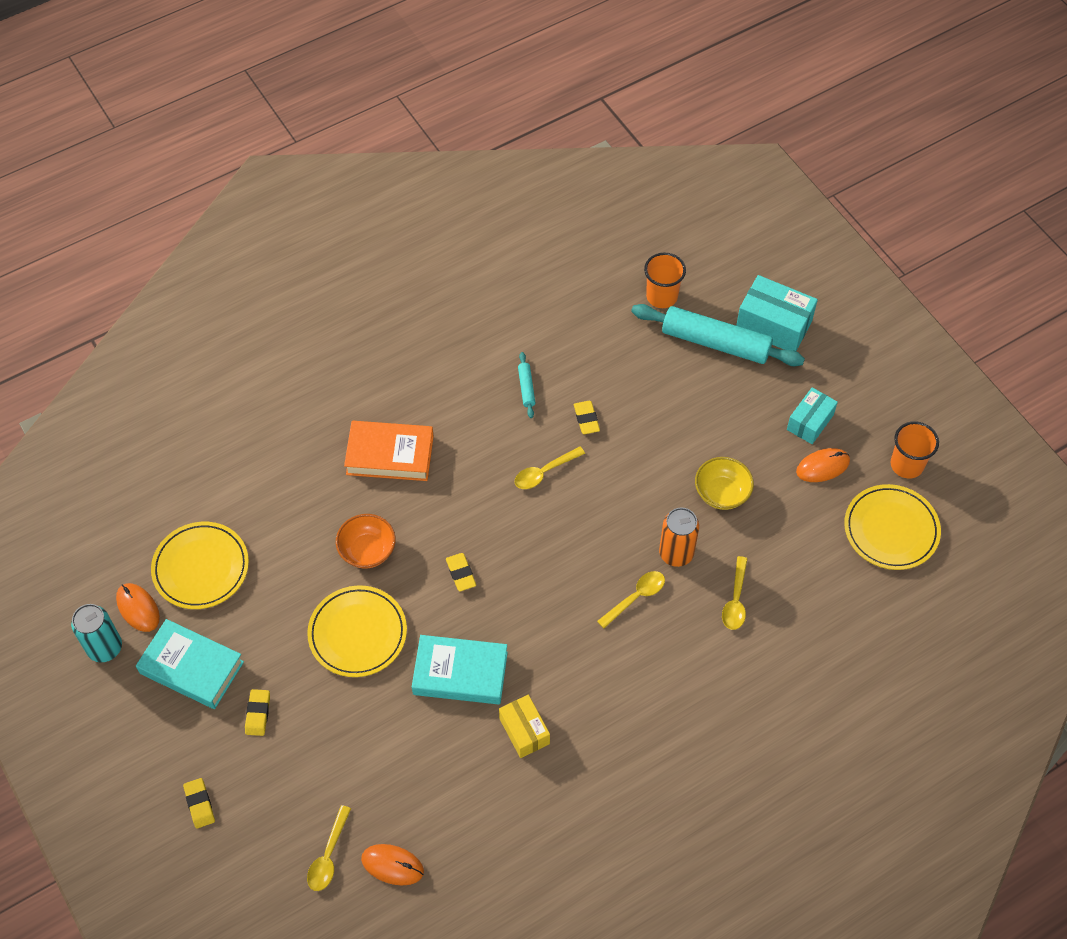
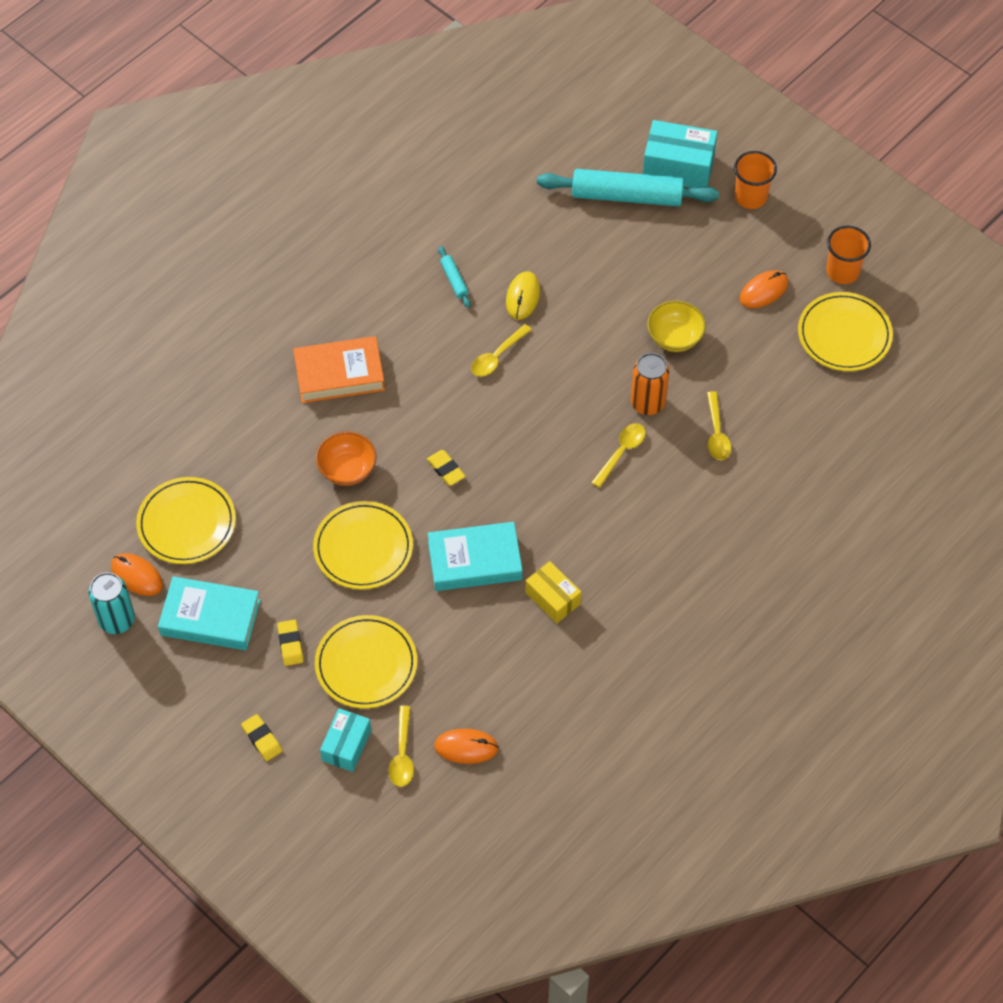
camera: 15 degrees left, 0 degrees up
(323, 753) = (366, 664): none -> yellow plate
(586, 419) = (523, 297): yellow eraser -> yellow mouse
(661, 296) = (560, 163): orange cup -> orange cup (750, 197)
(810, 422) = (739, 252): turquoise box -> turquoise box (346, 745)

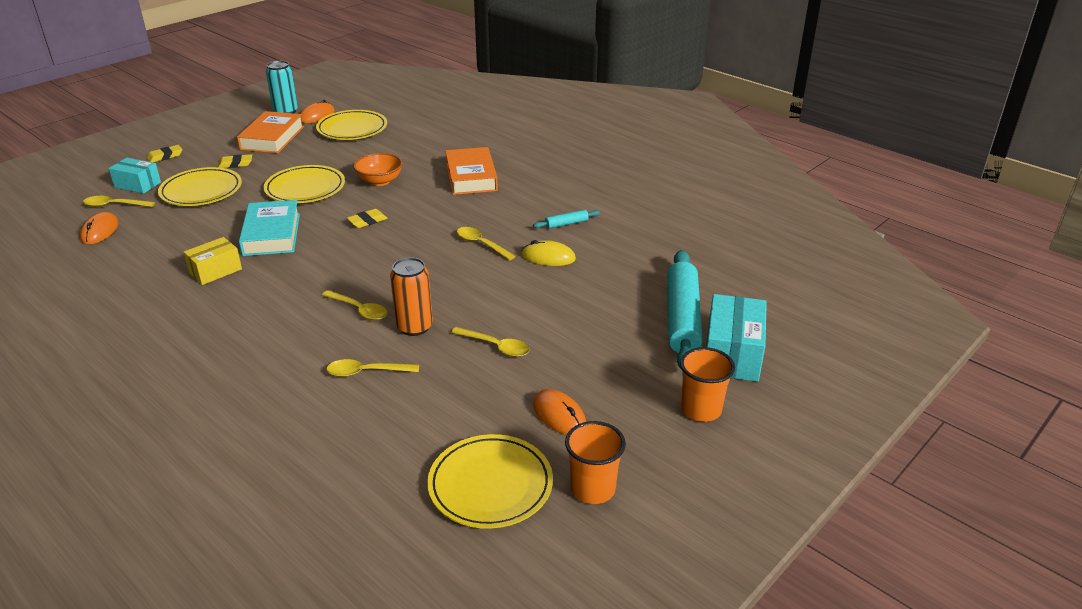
camera: 90 degrees right, 25 degrees down
(210, 618) = (272, 138): turquoise book -> orange book
(675, 337) = (495, 346): yellow bowl -> yellow spoon

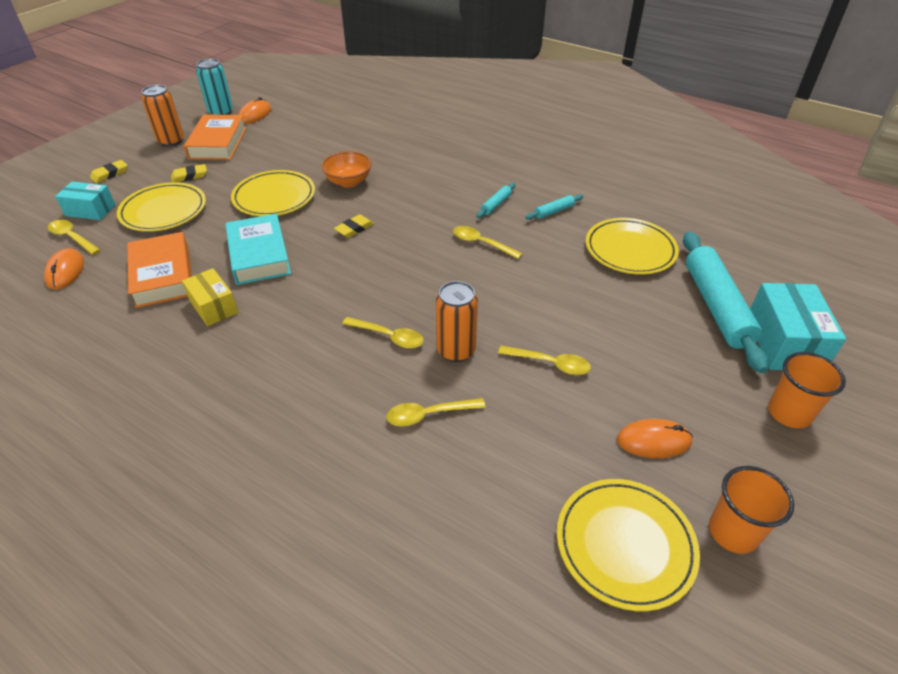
camera: 10 degrees left, 10 degrees up
(115, 205) = (72, 238): yellow spoon -> yellow spoon turned 45 degrees clockwise
(215, 271) = (214, 307): yellow box -> yellow box turned 75 degrees counterclockwise
(230, 133) = (171, 141): none -> orange can
(352, 129) = (296, 126): yellow plate -> yellow plate (630, 250)
(471, 177) = (438, 168): orange book -> orange book (163, 275)
(512, 213) = (496, 204): none -> turquoise rolling pin
(548, 257) = (554, 251): yellow mouse -> none
(559, 415) = (653, 441): orange mouse -> orange mouse turned 45 degrees counterclockwise

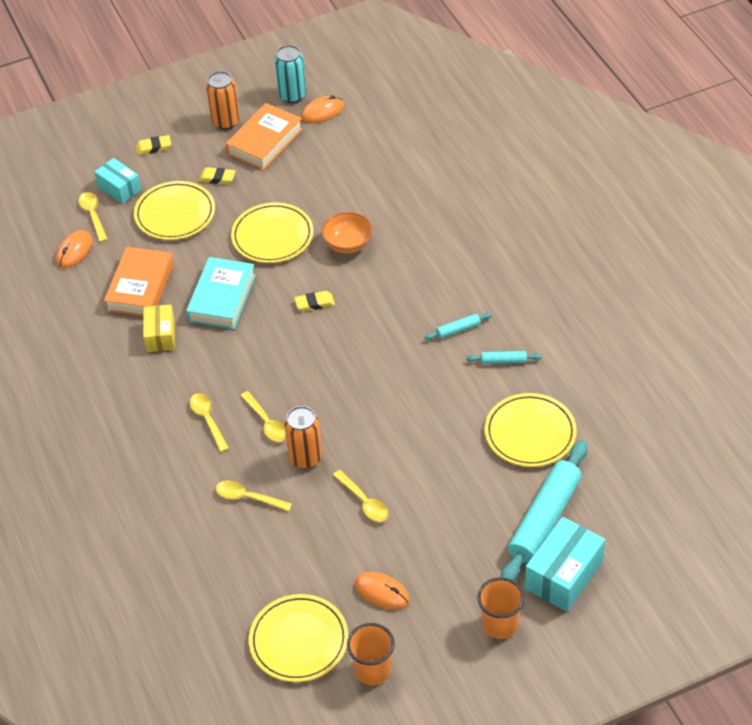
camera: 35 degrees right, 5 degrees up
(482, 243) = (408, 368): yellow spoon -> yellow spoon (208, 420)

